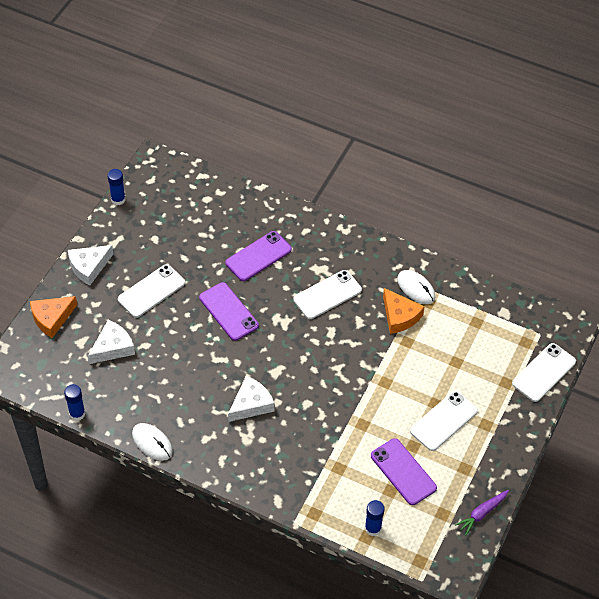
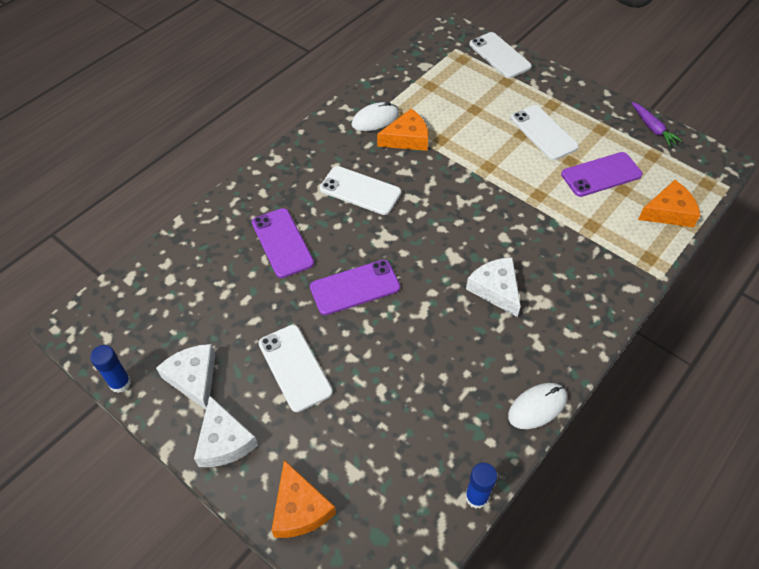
camera: 75 degrees left, 0 degrees up
(113, 347) = (374, 431): white cheese -> white cheese (194, 378)
(327, 295) = (360, 191): white phone -> white phone turned 45 degrees counterclockwise
(373, 528) = (668, 212): blue glue stick -> orange cheese

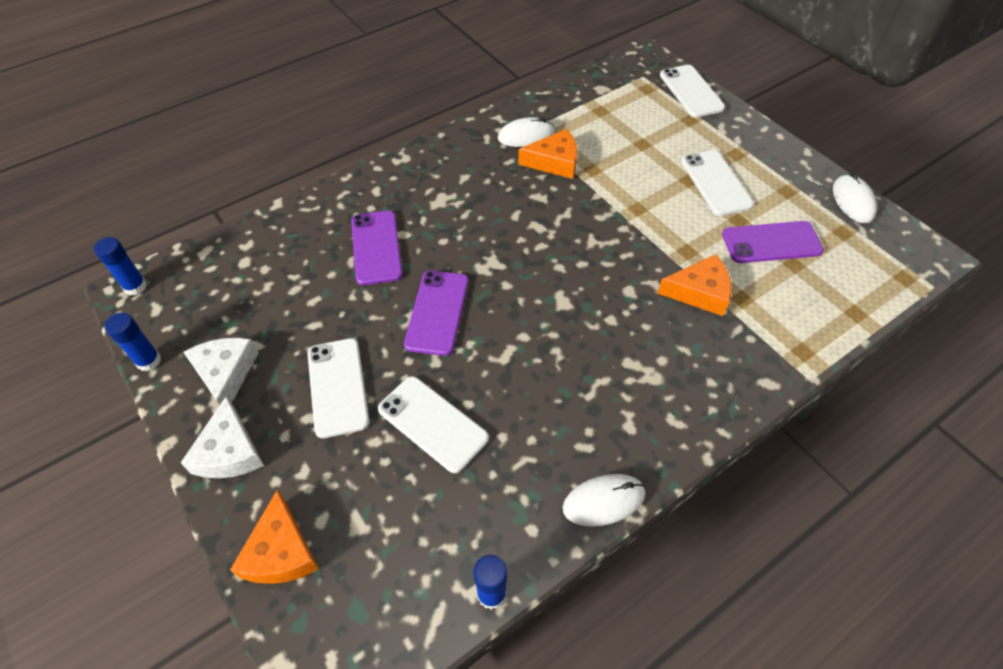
camera: 15 degrees right, 0 degrees up
(79, 321) = (135, 286): none -> blue glue stick
(355, 287) = (437, 312): purple phone -> purple phone turned 75 degrees counterclockwise
(360, 191) = (482, 208): white phone -> white phone (432, 423)
(496, 289) = (599, 349): white cheese -> none
(652, 128) = (852, 201): purple carrot -> white mouse
(668, 212) = (844, 302): orange cheese -> orange cheese (699, 292)

